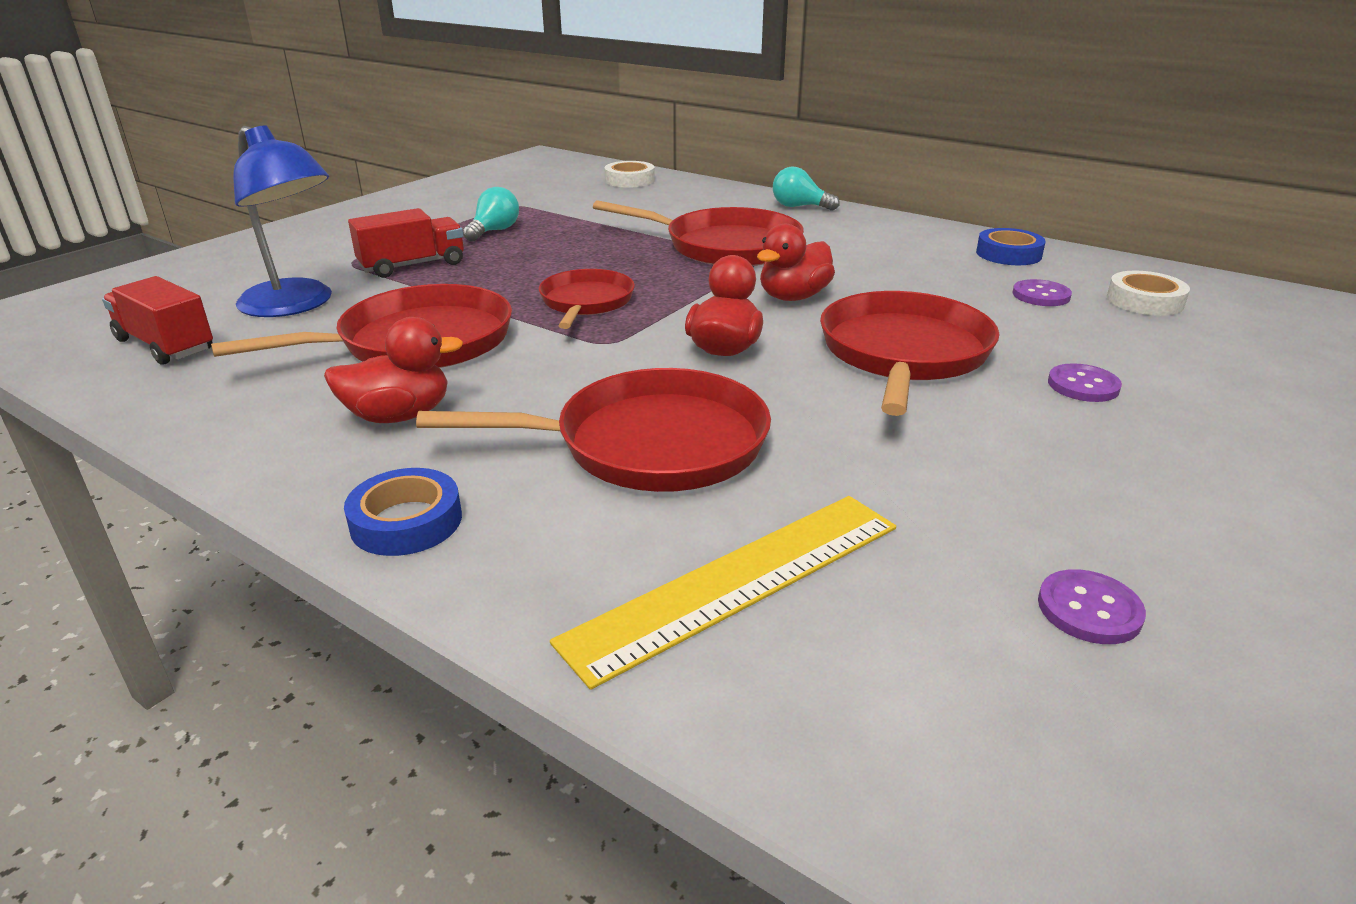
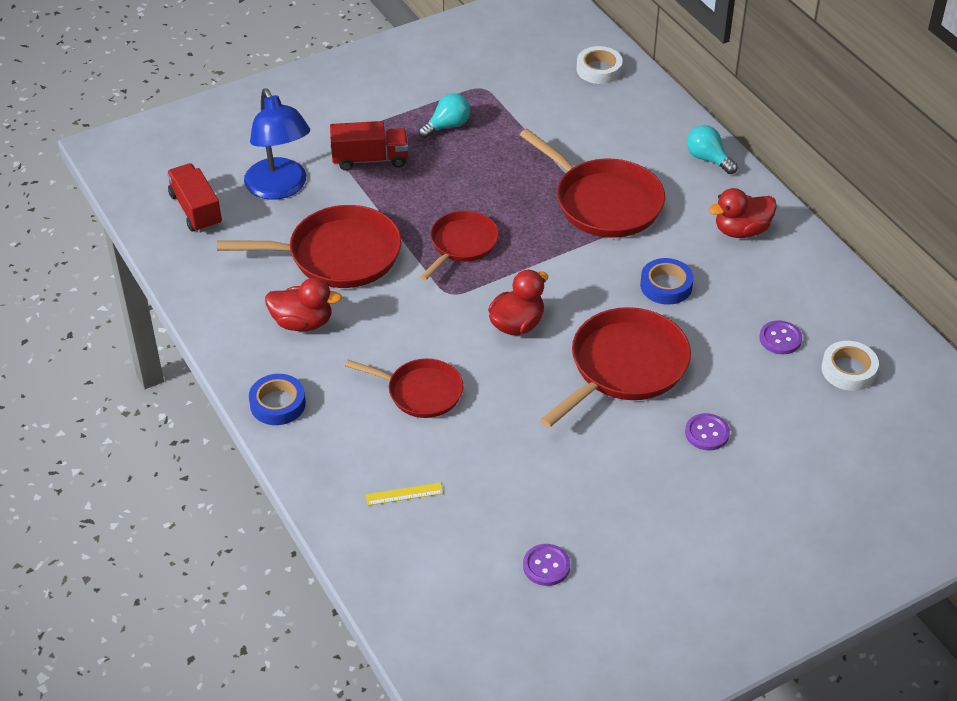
camera: 25 degrees right, 15 degrees up
(651, 444) = (421, 392): red pan -> red pan, size x0.62
(737, 582) = (404, 494): yellow ruler -> yellow ruler, size x0.40
(793, 297) = (603, 283): red duck -> red duck (741, 230)
(1008, 254) = (812, 281): blue tape -> blue tape (666, 286)

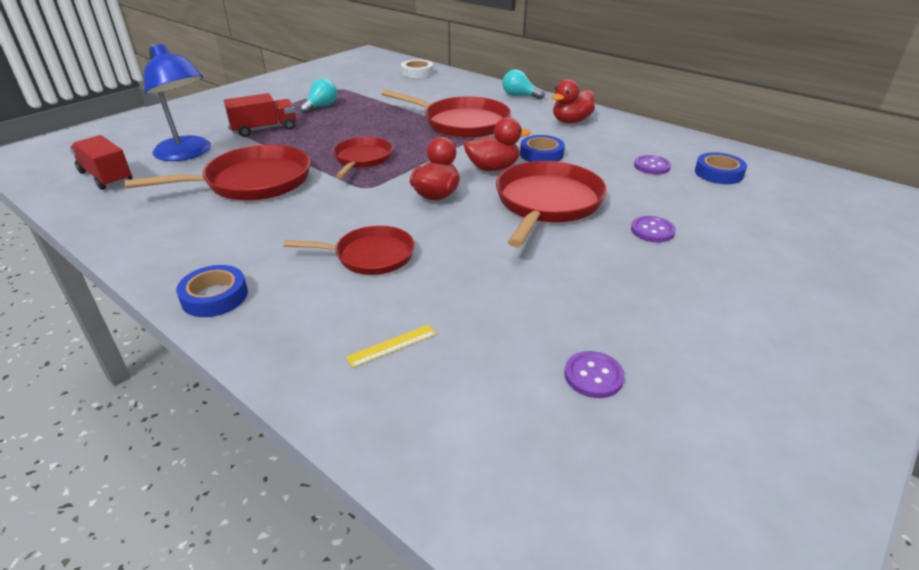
camera: 20 degrees left, 10 degrees down
(302, 323) = (229, 229): red duck -> red duck (493, 168)
(848, 370) = (718, 173): white tape -> blue tape

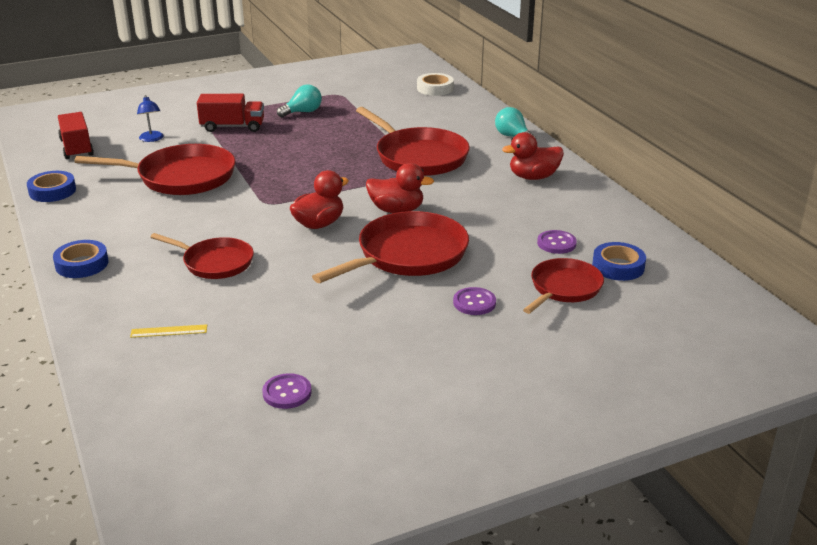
camera: 25 degrees right, 5 degrees down
(188, 153) = (152, 139): blue lamp -> blue lamp, size x0.46
(362, 159) = (289, 175): red pan -> red pan (564, 288)
(541, 154) = (459, 206): blue tape -> blue tape (52, 191)

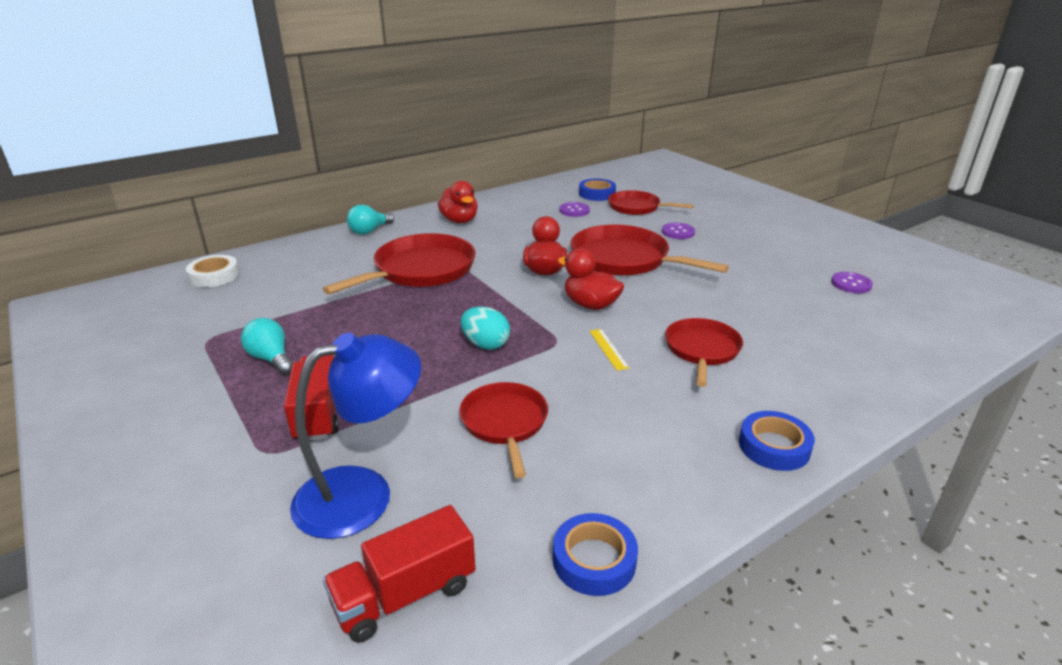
camera: 100 degrees left, 0 degrees up
(152, 139) = (363, 494): blue lamp -> blue lamp, size x2.16
(169, 331) = (835, 351): yellow ruler -> yellow ruler (608, 349)
(181, 177) = (504, 423): red pan -> red pan, size x0.62
(279, 176) = (485, 344): none -> turquoise egg

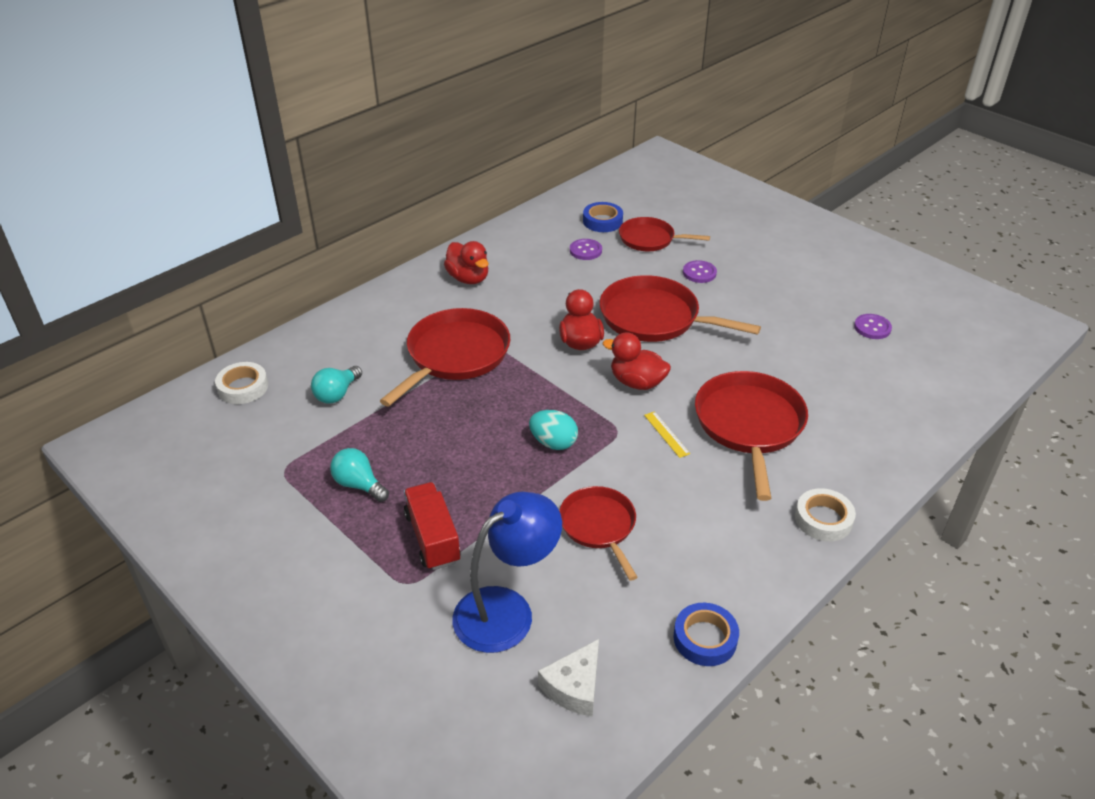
camera: 10 degrees left, 10 degrees up
(369, 231) = (377, 304): turquoise light bulb -> turquoise light bulb (337, 394)
(404, 595) = (574, 687): red truck -> white cheese
(701, 350) = (749, 425): red pan -> red pan, size x1.61
(774, 446) = (823, 519): blue tape -> white tape

